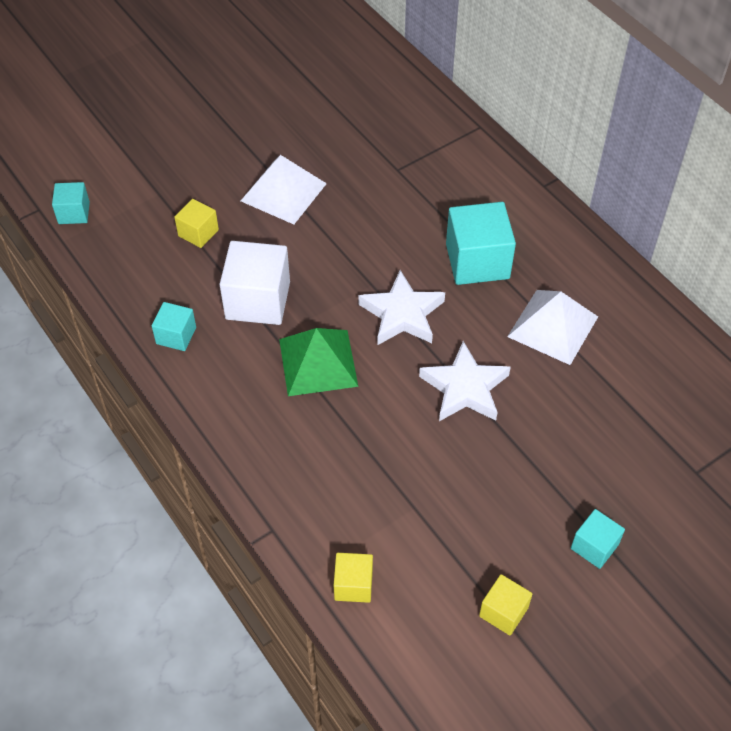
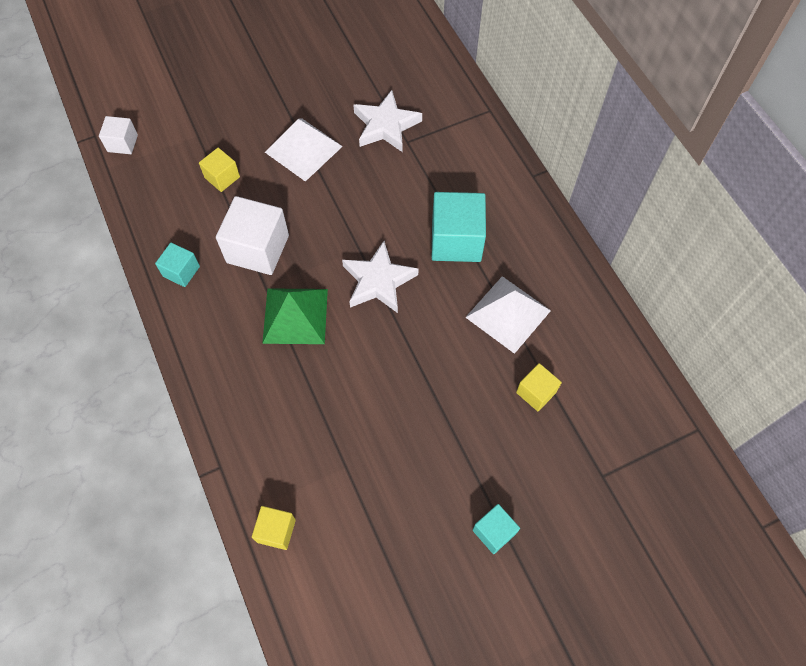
camera: 10 degrees right, 10 degrees up
(74, 213) = (122, 143): turquoise cube -> white cube
(465, 388) = (416, 360): white star -> white star (386, 126)
(503, 612) = (399, 580): yellow cube -> yellow cube (536, 392)

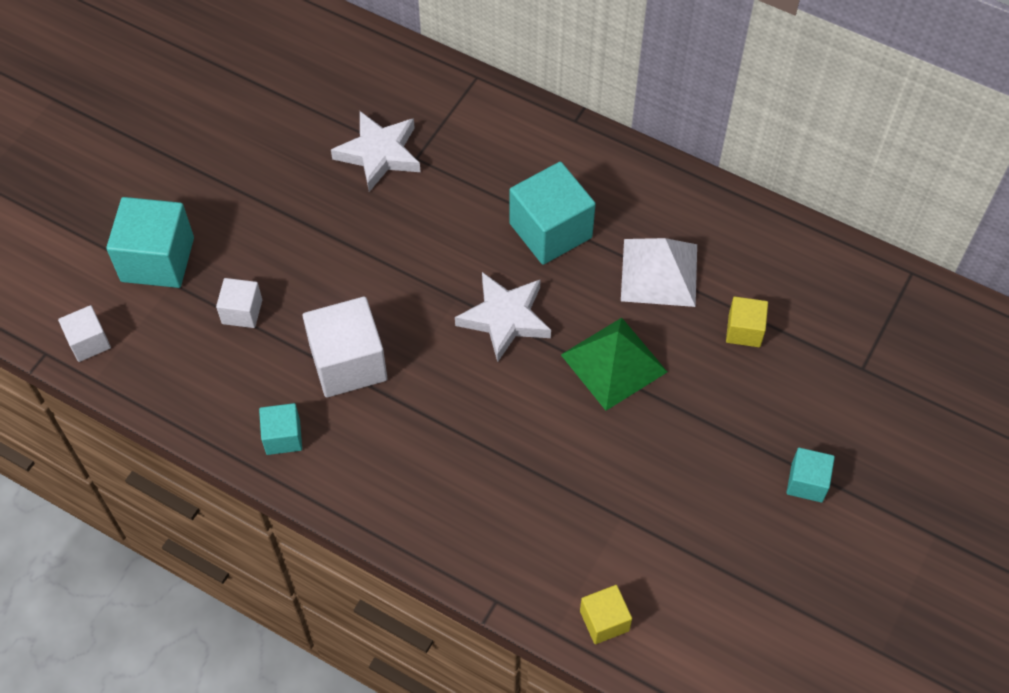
camera: 35 degrees left, 5 degrees down
(201, 116) = (157, 259): none -> turquoise cube
(222, 177) = (242, 312): yellow cube -> white cube
(295, 316) = (447, 405): green pyramid -> green pyramid (614, 363)
(303, 149) = (308, 229): white pyramid -> none

